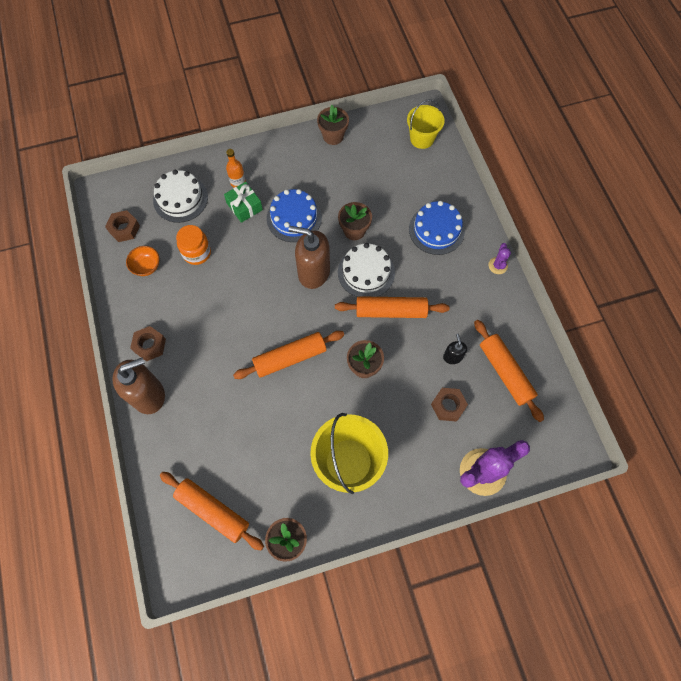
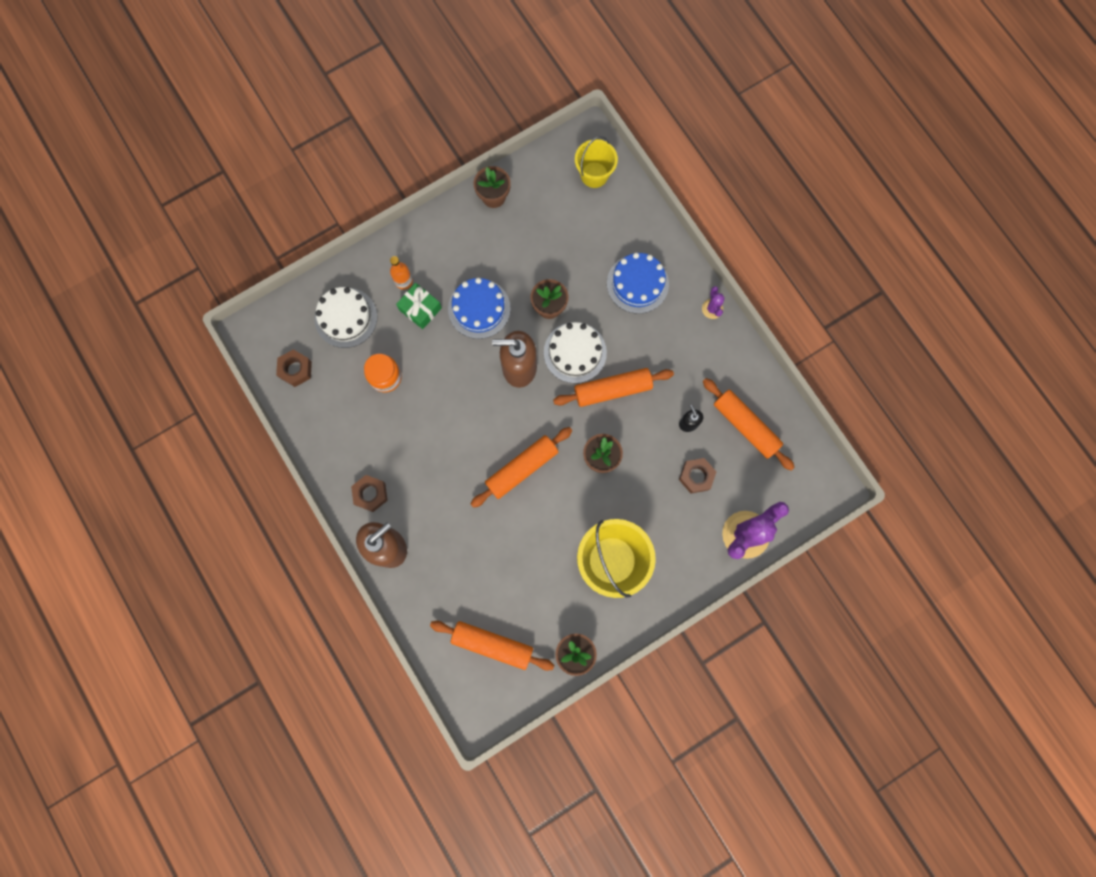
camera: 15 degrees left, 10 degrees up
(146, 267) = (336, 407): orange bowl -> none

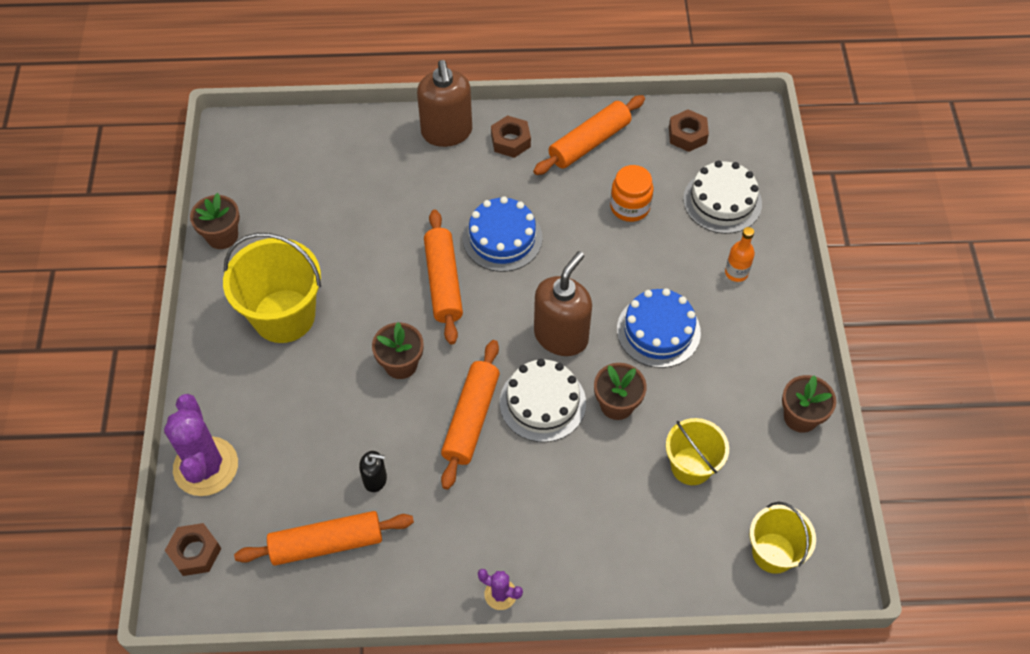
camera: 120 degrees right, 20 degrees down
(420, 309) = (692, 273): green gift -> none
(492, 644) = (287, 172): orange rolling pin -> orange rolling pin (589, 143)
(566, 244) = (691, 466): none -> yellow bucket
(637, 283) = (589, 521): blue cake -> blue cake (502, 238)
(696, 476) = (308, 452): brown nut -> brown nut (195, 552)

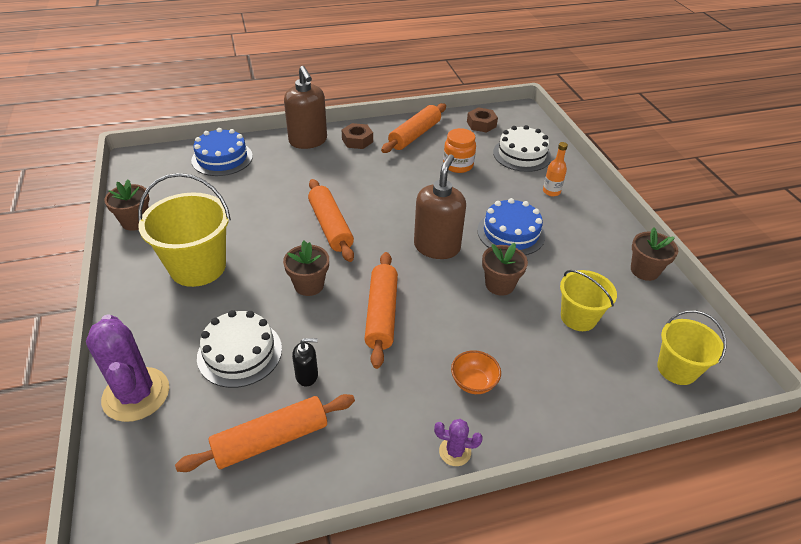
camera: 15 degrees left, 15 degrees down
(195, 552) = (131, 476): brown nut -> none
(502, 238) = (369, 194): blue cake -> blue cake (222, 158)
(542, 402) = (438, 293): white cake -> white cake (239, 353)
(544, 523) = (473, 382): none -> orange bowl

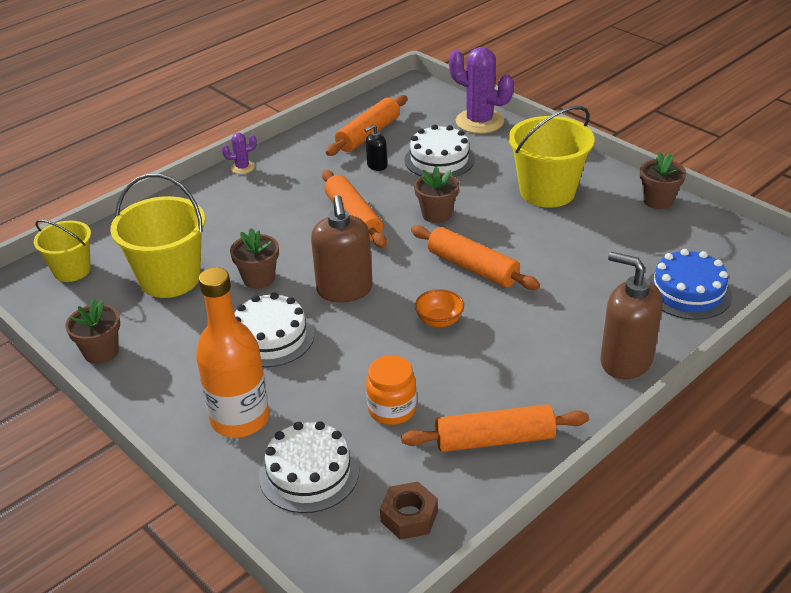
camera: 155 degrees right, 5 degrees down
(357, 140) = (564, 391): brown nut -> none
(415, 135) = (494, 439): orange rolling pin -> orange rolling pin turned 75 degrees clockwise
(473, 382) = (247, 203): orange bowl -> orange bowl (439, 321)
(511, 233) = (270, 337): blue cake -> white cake
(551, 191) = (240, 419): orange bottle -> orange bottle, size x2.16
(578, 317) = (170, 278): yellow bucket -> yellow bucket, size x1.62

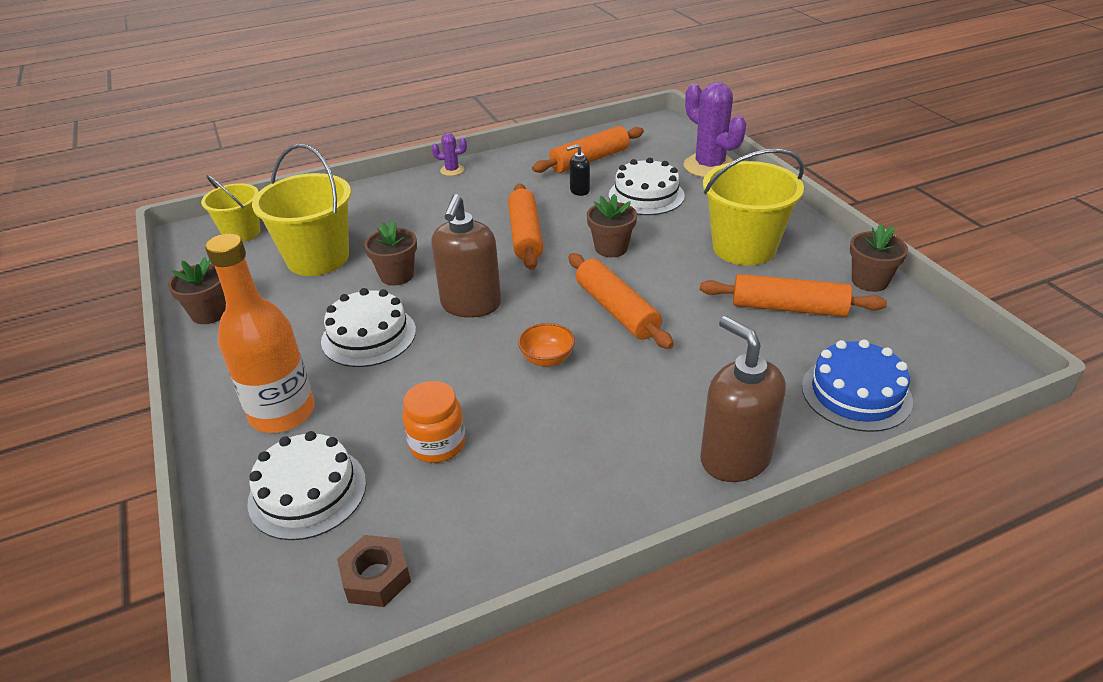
camera: 20 degrees right, 0 degrees up
(494, 439) = (527, 512): orange rolling pin -> orange rolling pin (788, 308)

